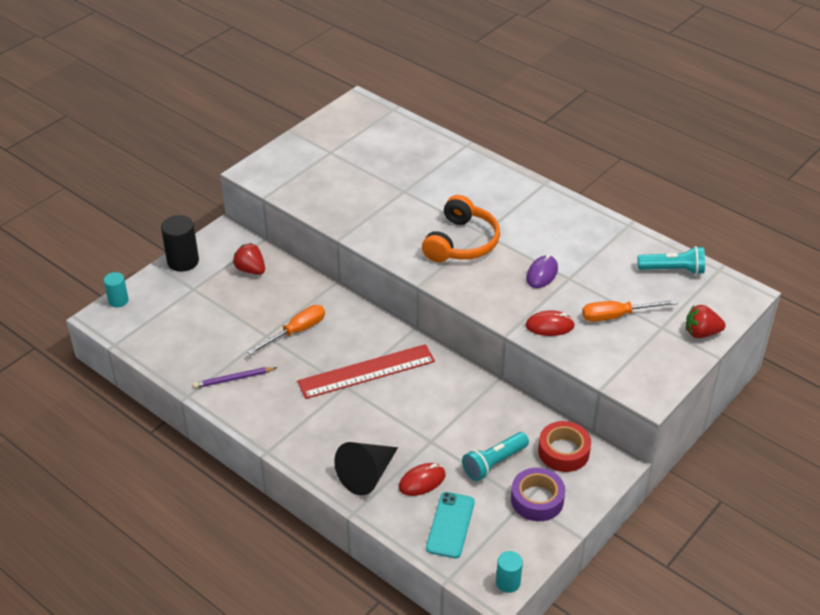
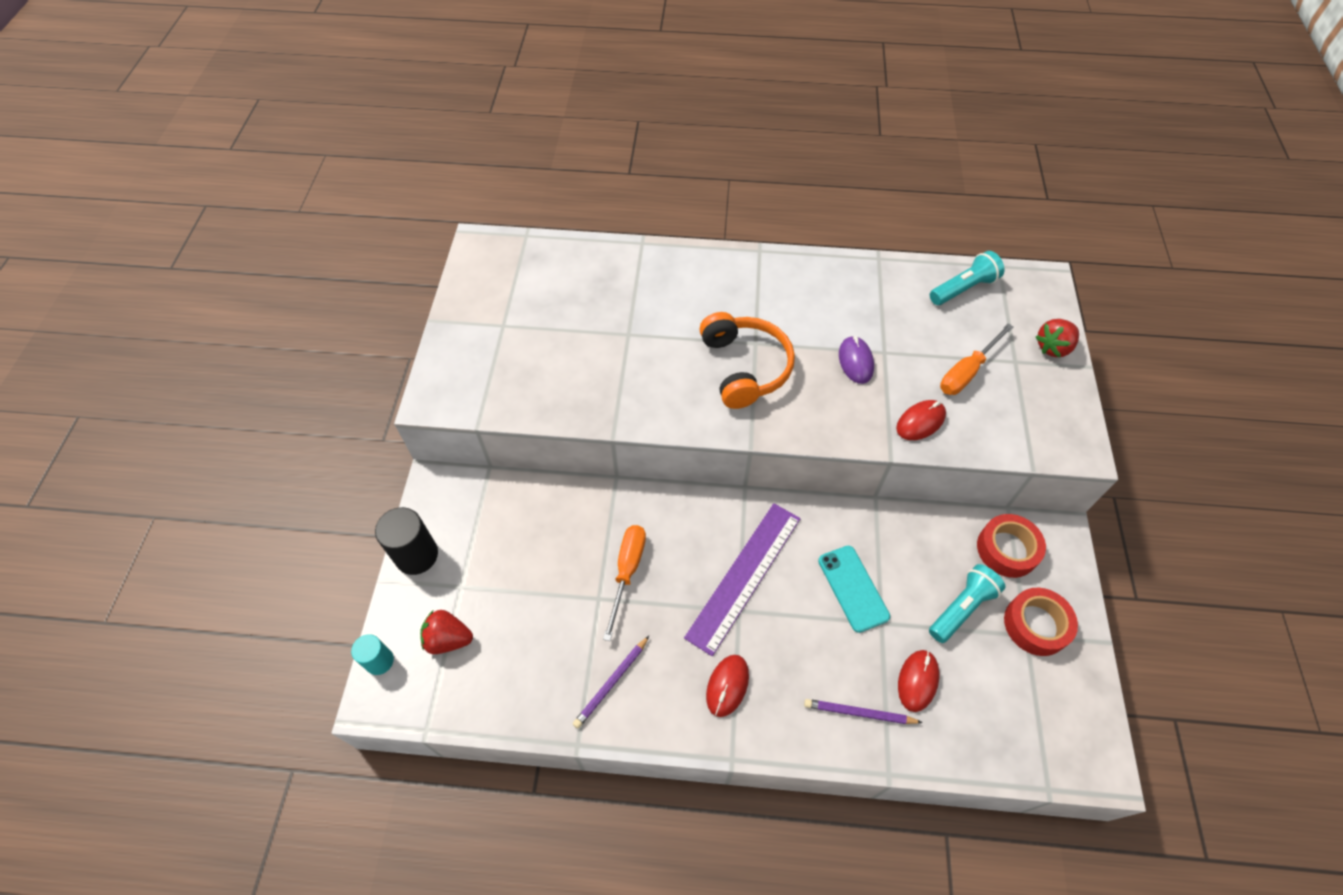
camera: 35 degrees left, 15 degrees up
(250, 270) = (507, 519): red strawberry -> red strawberry (448, 639)
(300, 417) = (727, 686): none -> red mouse
(366, 371) = (744, 576): red ruler -> purple ruler
(367, 475) = (859, 713): black cone -> purple pencil
(450, 525) = (991, 717): turquoise phone -> turquoise phone (853, 588)
(494, 463) = (961, 608): turquoise flashlight -> turquoise flashlight turned 150 degrees counterclockwise
(508, 582) = (1101, 749): turquoise cylinder -> none
(537, 499) = (1036, 625): purple tape -> red tape

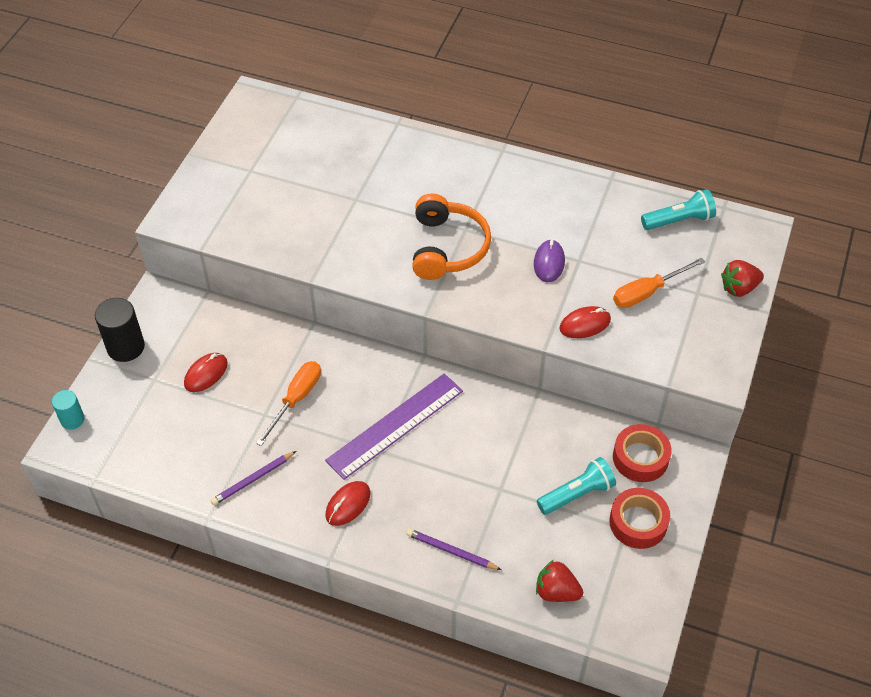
camera: 15 degrees right, 5 degrees down
(448, 639) = (132, 416): red strawberry -> red strawberry (556, 591)
(853, 588) = (486, 456): turquoise phone -> none
(917, 681) = (512, 540): red mouse -> red mouse (206, 374)

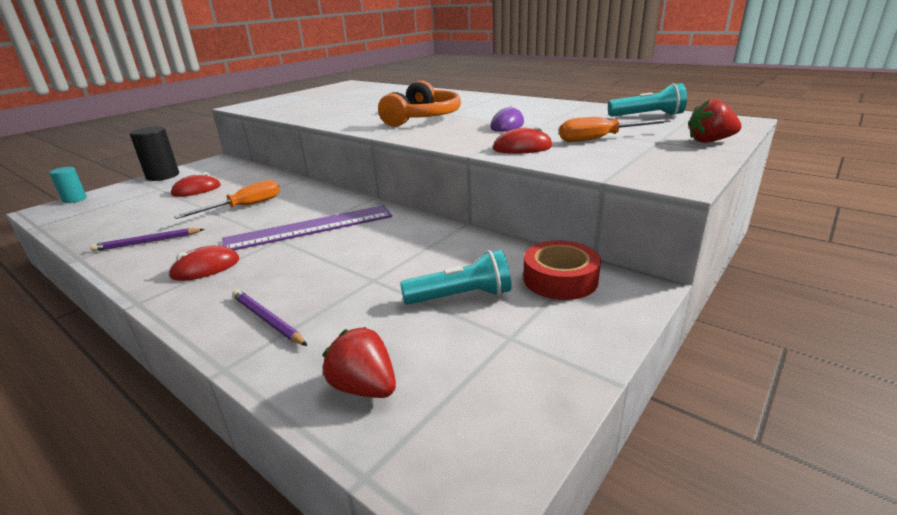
camera: 20 degrees right, 25 degrees down
(638, 522) = (531, 335): red tape -> none

